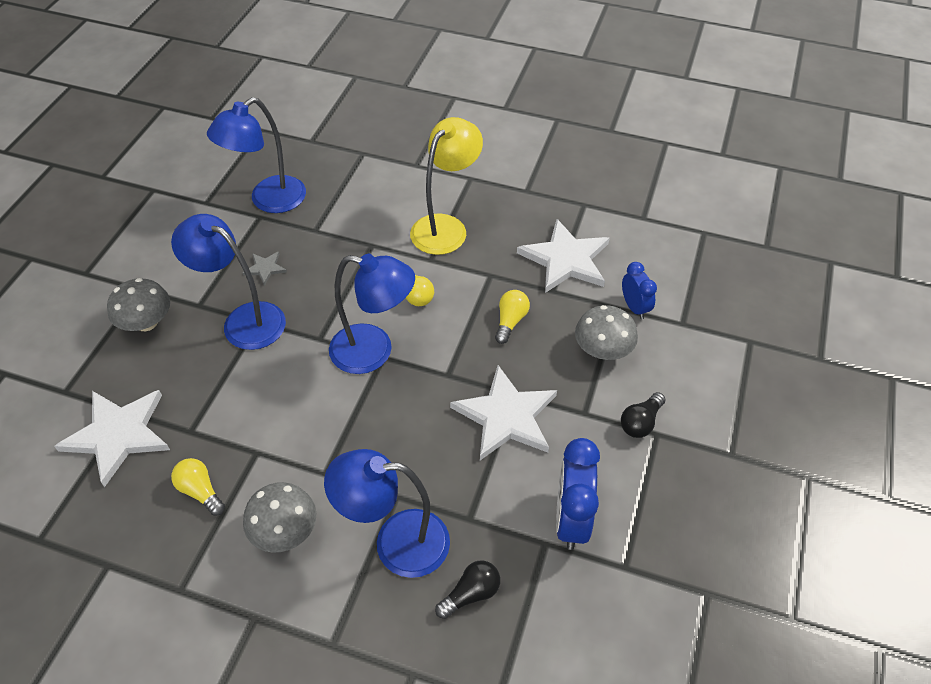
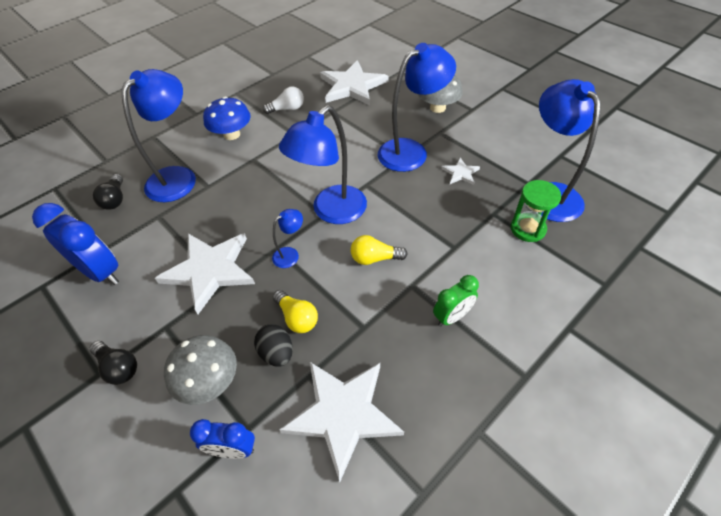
camera: 120 degrees right, 0 degrees up
(200, 491) = (287, 109): yellow light bulb -> white light bulb
(265, 268) = (460, 173): grey star -> white star
(285, 531) = (232, 134): grey mushroom -> blue mushroom
(323, 205) = (528, 229): none -> green hourglass
(446, 227) = (452, 316): yellow lamp -> green clock
(447, 359) = (290, 254): none -> blue lamp
(549, 319) = (277, 353): none -> black egg
(640, 422) = (119, 367): black light bulb -> black light bulb turned 150 degrees clockwise

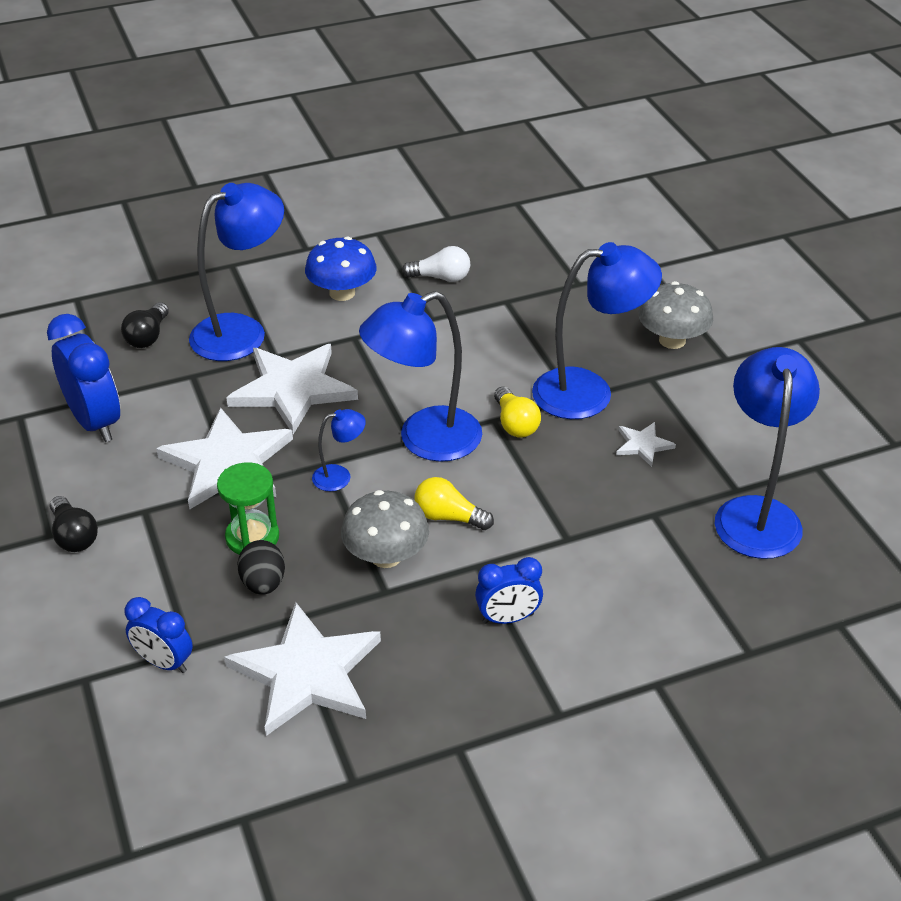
camera: 20 degrees right, 10 degrees down
(209, 381) = (170, 586): grey mushroom -> grey mushroom (386, 556)
(297, 318) = (308, 553): yellow light bulb -> yellow light bulb (515, 424)
(352, 86) = (559, 270): white star -> white star (292, 389)
(452, 316) = (508, 618): green clock -> blue clock
(528, 229) = (689, 549): green hourglass -> green hourglass (252, 537)

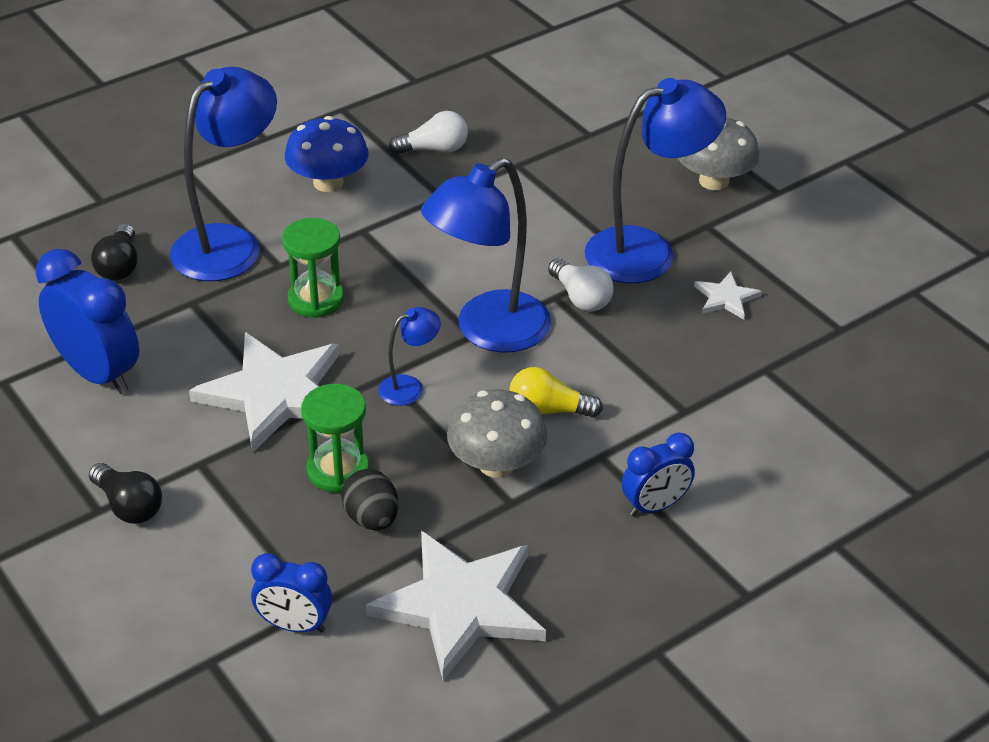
camera: 15 degrees left, 0 degrees up
(292, 389) = (316, 299): white star -> green hourglass
(515, 424) = (580, 298): yellow light bulb -> white light bulb
(756, 513) = (870, 350): blue lamp -> none

